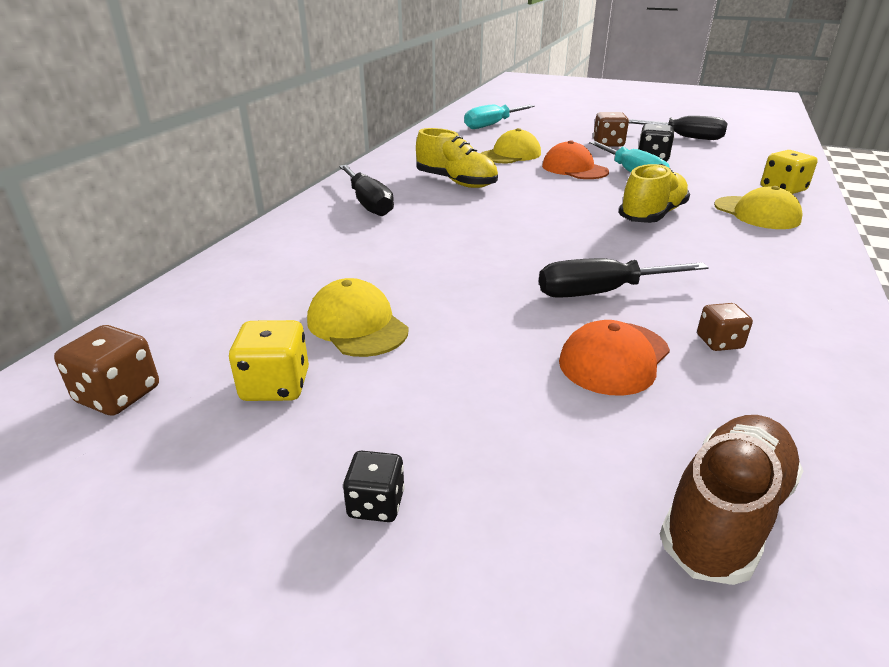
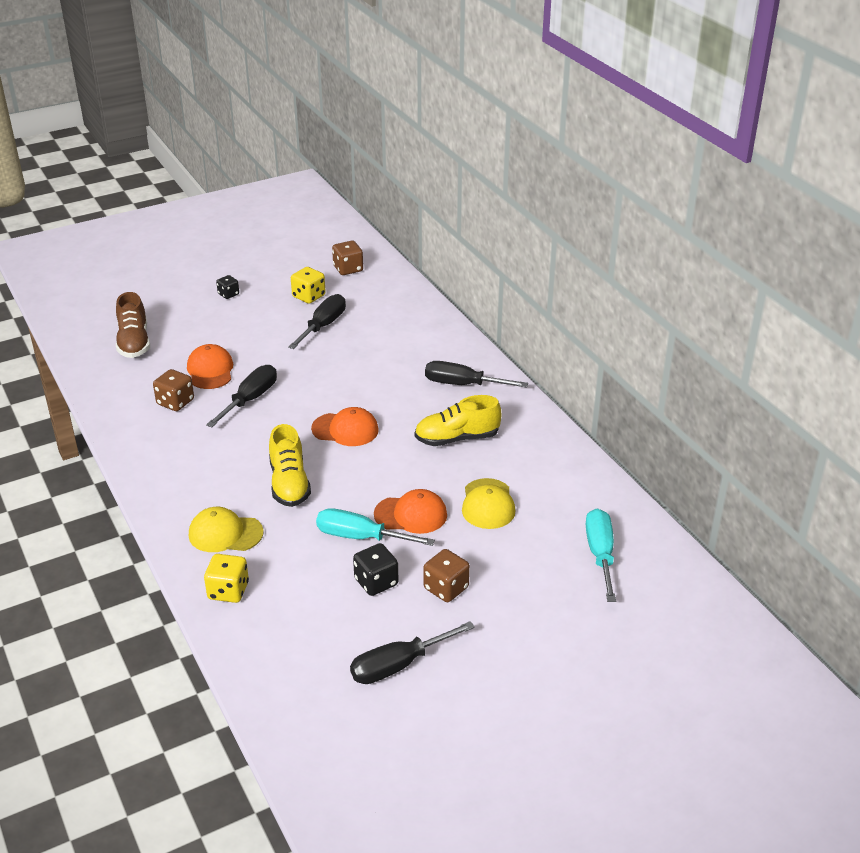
camera: 130 degrees right, 5 degrees up
(357, 325) = (323, 326): yellow cap -> black screwdriver
(536, 223) = (345, 429): none -> orange cap
(719, 342) = (175, 402): brown dice -> brown dice, size x1.53

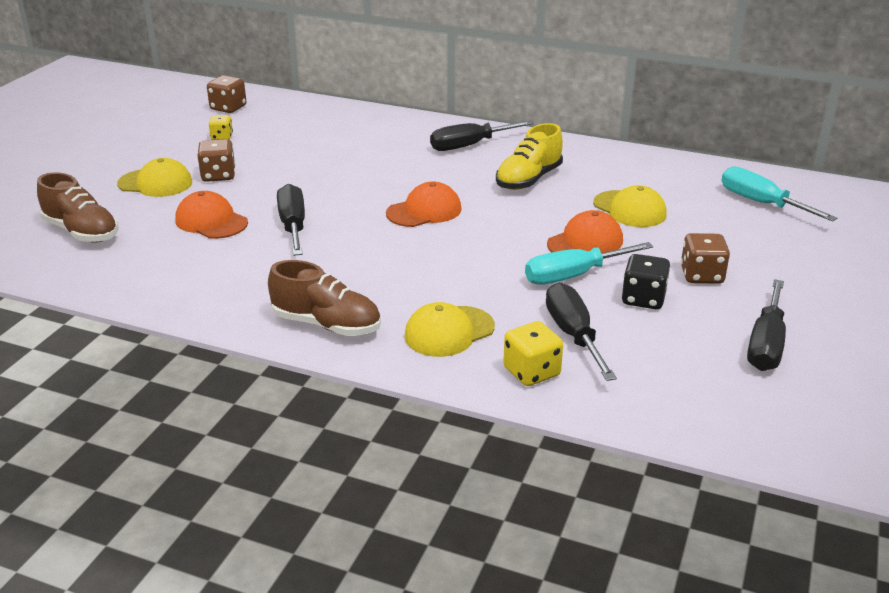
camera: 40 degrees left, 5 degrees down
(169, 487) = (326, 325): none -> brown shoe
(175, 402) = (214, 258): brown dice -> brown dice (218, 175)
(219, 321) = (155, 183): none -> yellow cap
(228, 294) = (131, 162): black dice -> none
(289, 484) = (442, 268): yellow shoe -> none
(309, 296) = (222, 137): yellow dice -> yellow dice, size x0.65
(323, 326) = (273, 151): black screwdriver -> black screwdriver (573, 335)

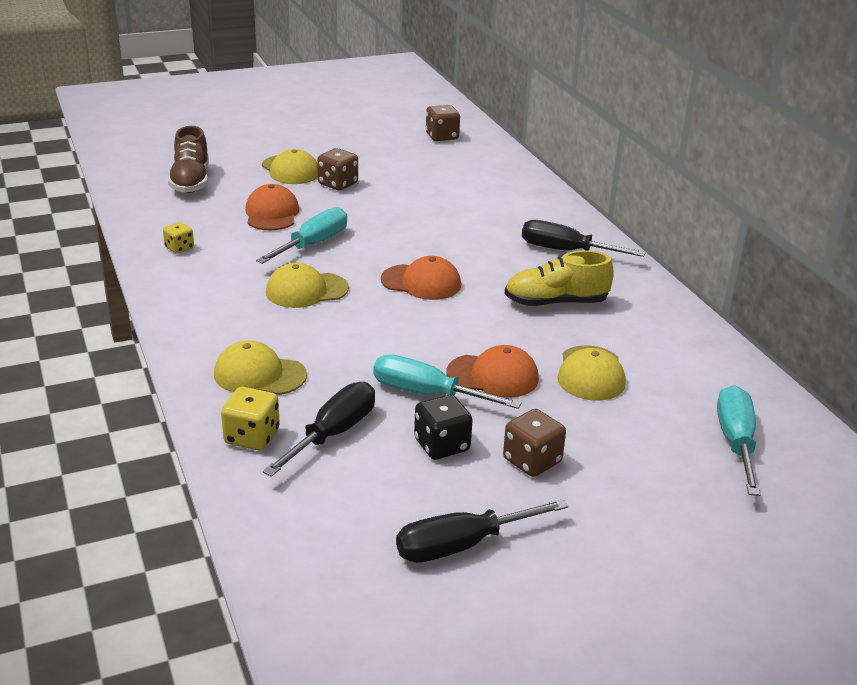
camera: 45 degrees right, 0 degrees up
(222, 137) = (394, 157): yellow dice -> yellow dice (179, 248)
(293, 226) = (313, 244): black screwdriver -> turquoise screwdriver
(326, 325) = (200, 321): brown shoe -> none
(358, 259) = (306, 290): none -> yellow cap

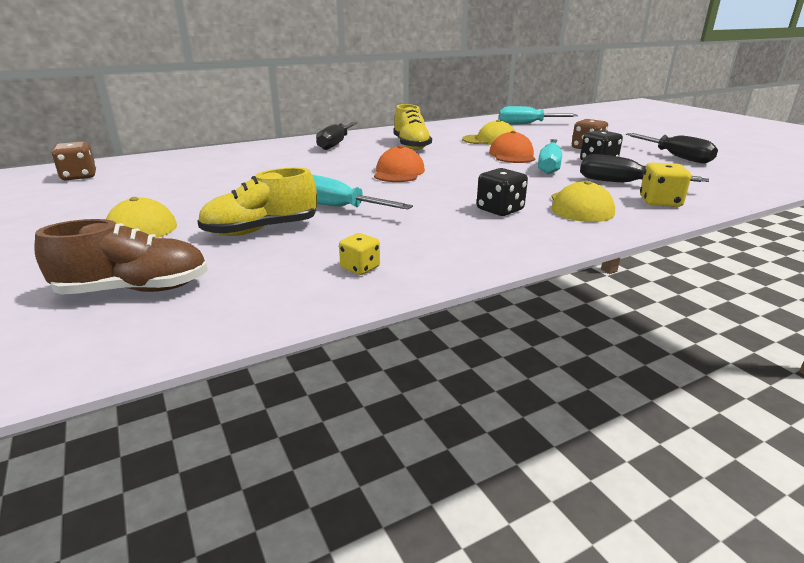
camera: 95 degrees left, 5 degrees down
(271, 324) = (500, 210): none -> black dice
(272, 213) = (261, 230): orange cap -> yellow shoe
(306, 290) = (432, 203): yellow cap -> none
(338, 184) = (186, 208): brown dice -> none

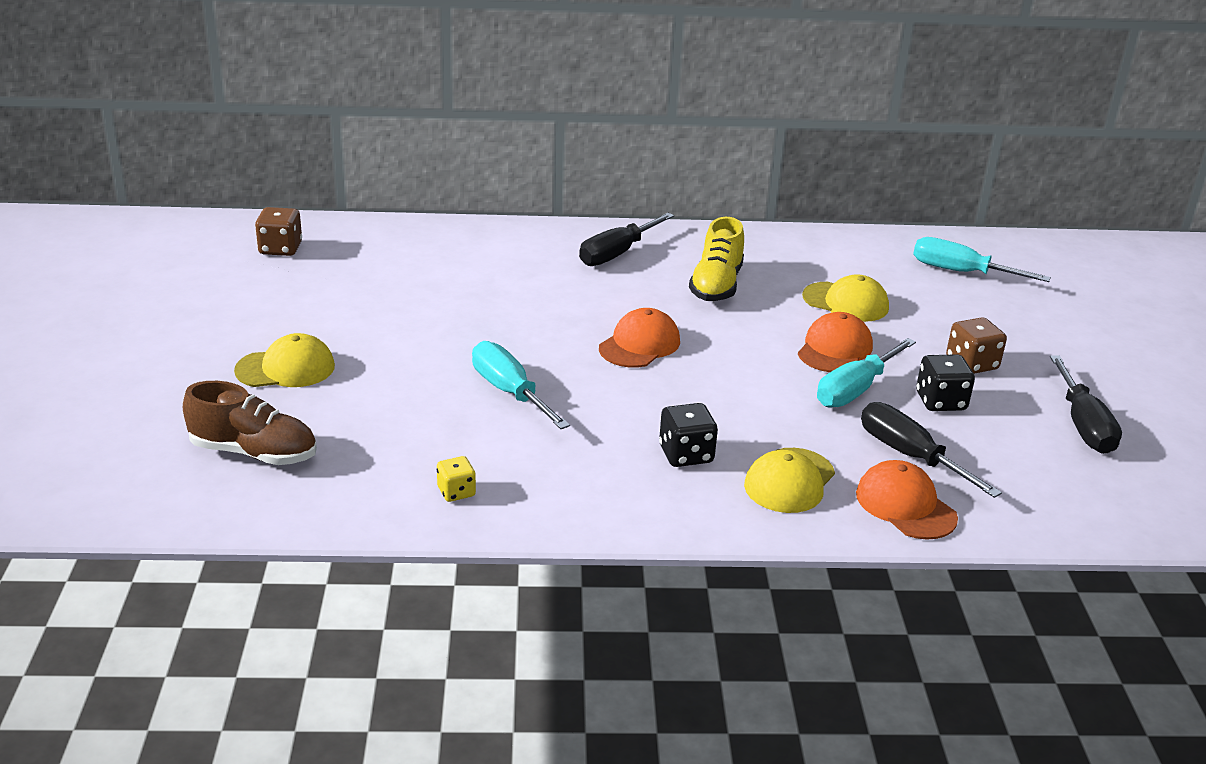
camera: 25 degrees right, 5 degrees up
(261, 230) = (406, 405): yellow shoe -> none
(660, 202) = (905, 505): yellow dice -> orange cap

